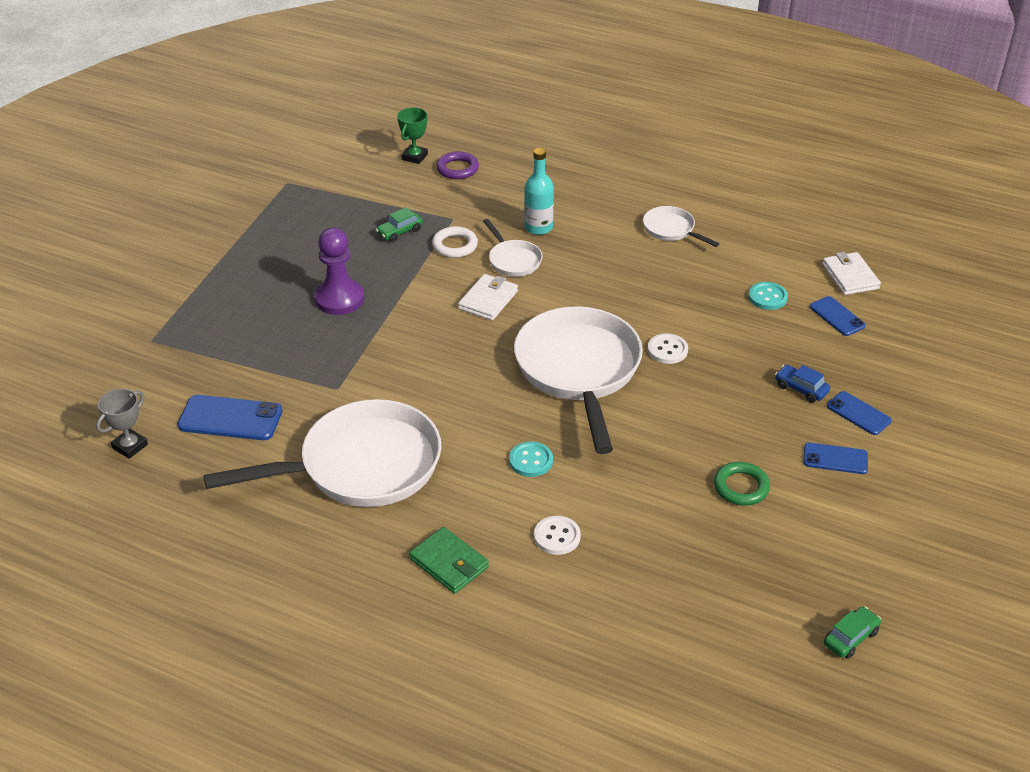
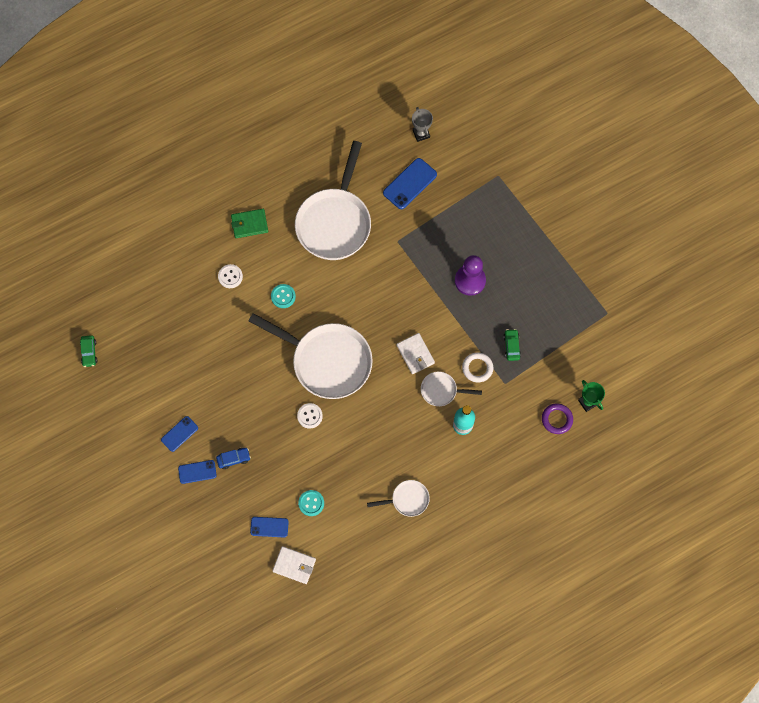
camera: 125 degrees right, 30 degrees up
(741, 487) = (197, 376): green ring -> none

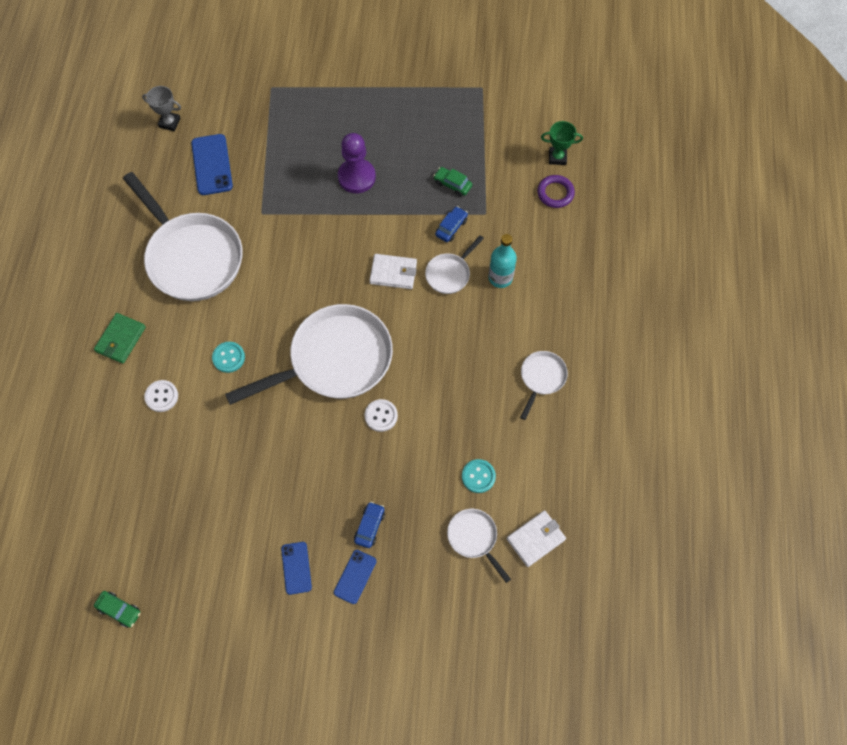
camera: 55 degrees left, 5 degrees down
(269, 527) = (474, 538): blue phone -> white pan
(477, 368) = (451, 227): white ring -> blue car

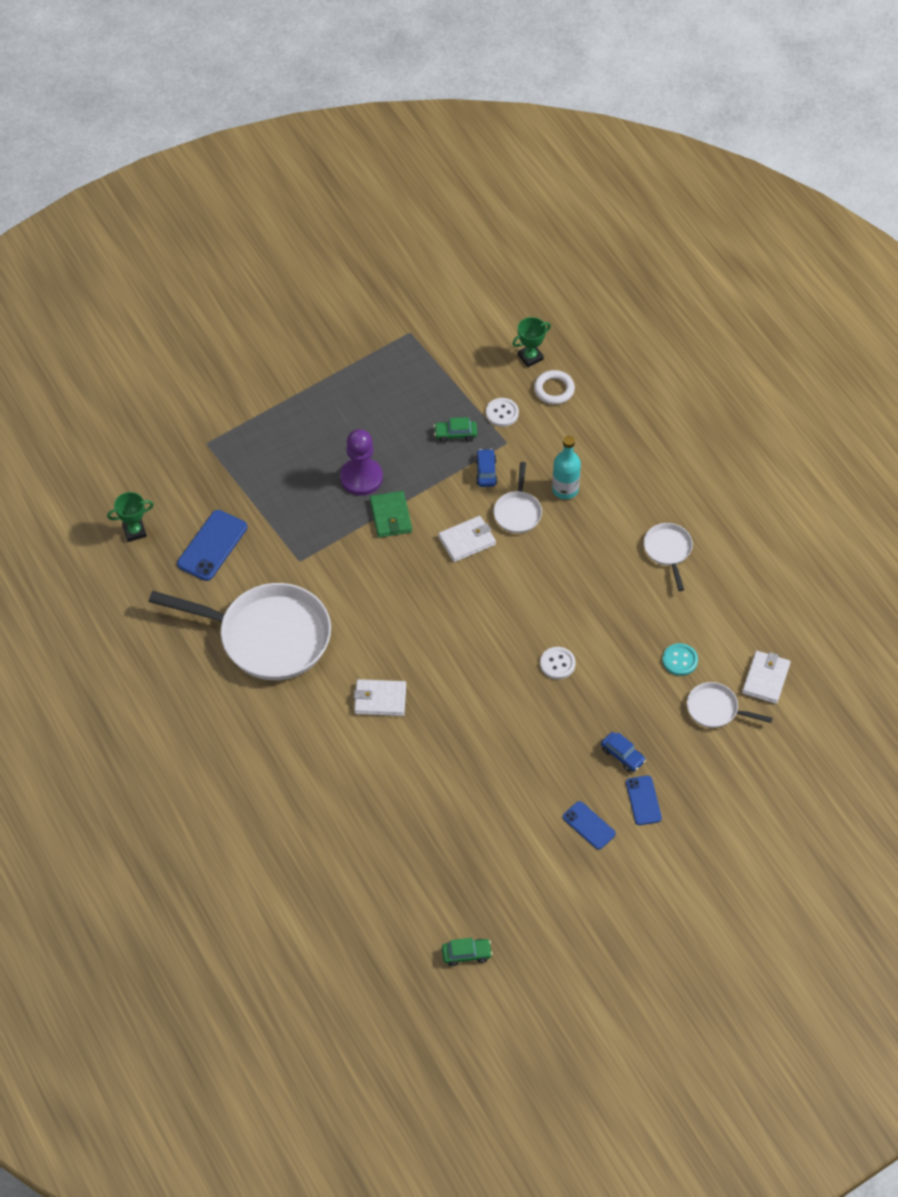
camera: 35 degrees left, 10 degrees down
(121, 339) = (265, 745): green wallet -> green wallet (390, 516)
(161, 396) = (348, 768): white button -> white button (502, 413)
(169, 123) = (134, 531): grey trophy -> green trophy
(212, 165) = (212, 545): blue phone -> blue phone turned 75 degrees clockwise
(228, 357) = (380, 699): turquoise button -> white wallet
(334, 360) = (477, 644): white pan -> none
(369, 526) = (622, 755): blue car -> blue car turned 150 degrees clockwise
(555, 193) = (554, 389): purple ring -> white ring

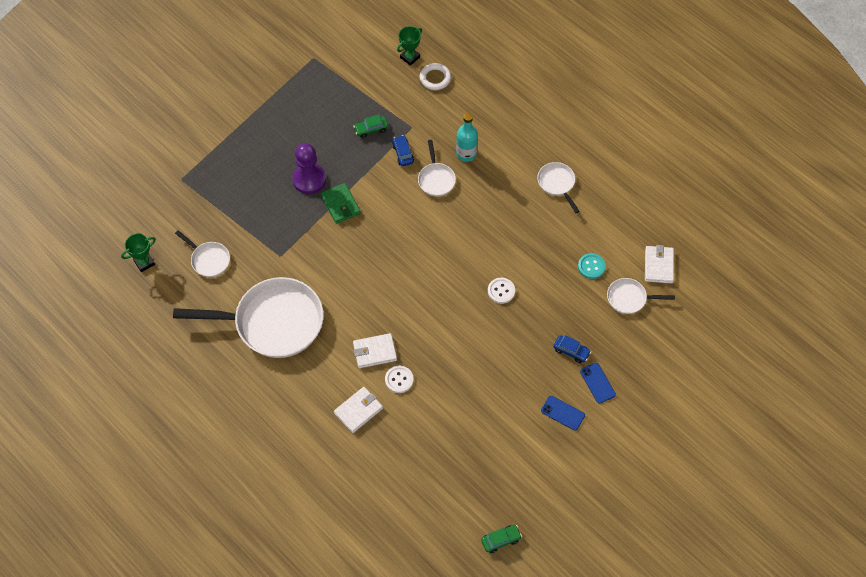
camera: 15 degrees left, 5 degrees up
(212, 545) = (209, 260): blue phone -> white pan
(467, 541) = (404, 210): white wallet -> white wallet (358, 411)
(502, 413) = (401, 105): white button -> white button (399, 380)

